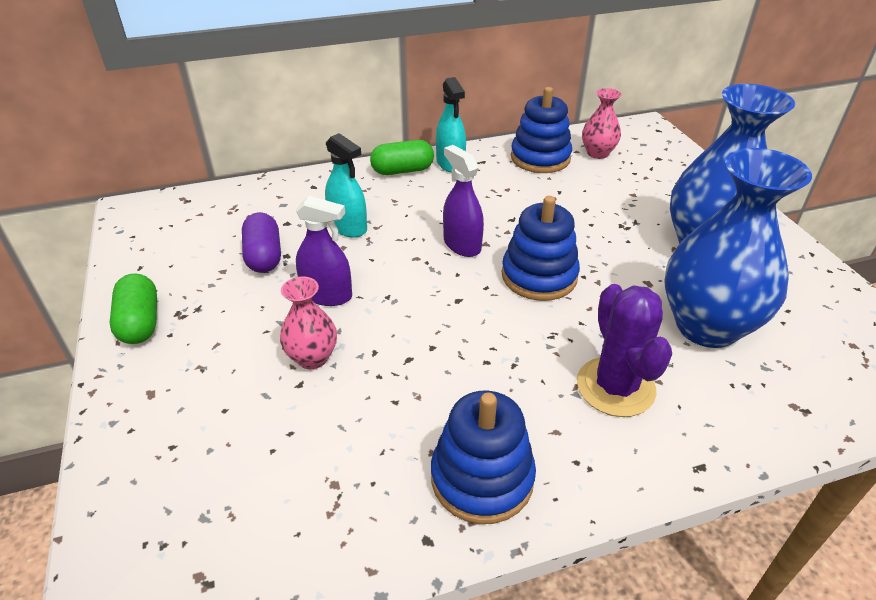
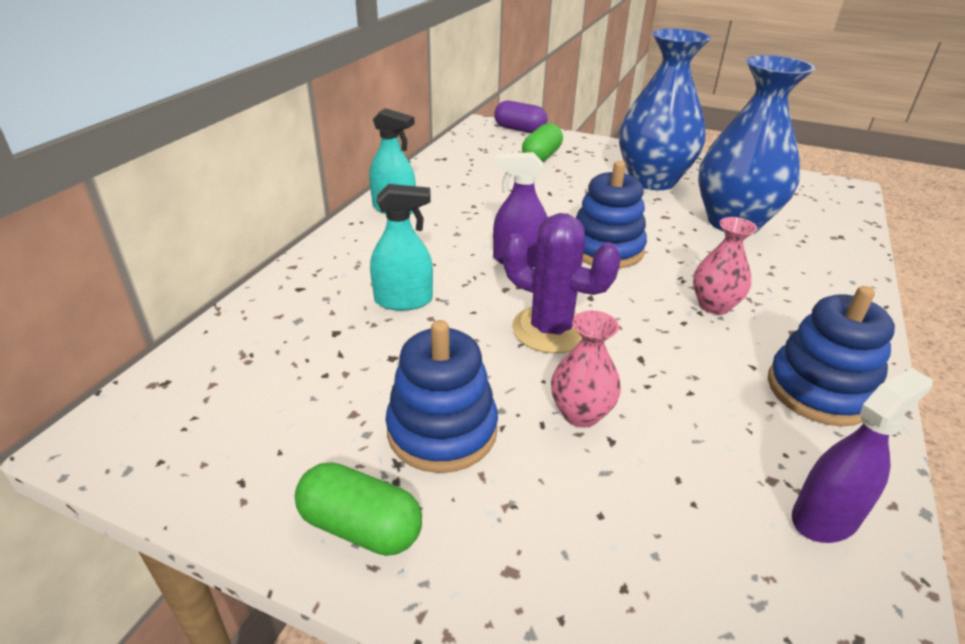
camera: 50 degrees left, 5 degrees down
(264, 256) = (371, 372): purple capsule -> purple capsule (519, 130)
(327, 295) = (494, 361): purple spray bottle -> purple spray bottle (825, 517)
(402, 171) = (363, 233): green capsule -> green capsule (541, 156)
(540, 158) = (455, 174): blue stacking toy -> blue stacking toy (442, 430)
(597, 153) = (488, 154): pink vase -> pink vase (714, 306)
(615, 387) = (764, 284): purple cactus -> purple cactus (550, 329)

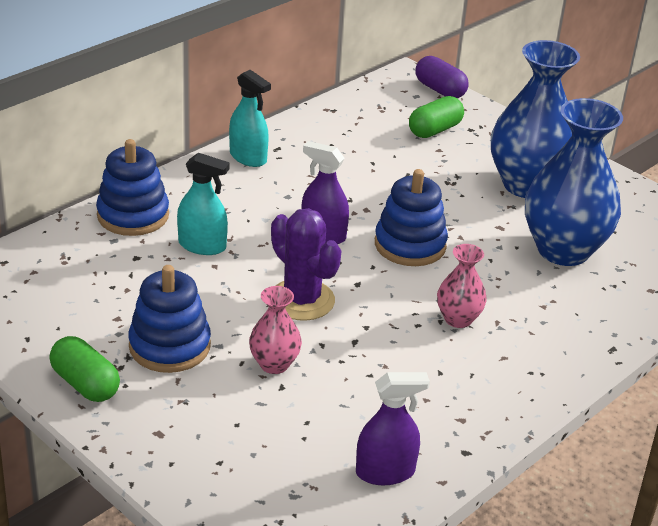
camera: 20 degrees right, 0 degrees up
(819, 390) = (474, 403): blue stacking toy -> blue stacking toy (133, 215)

